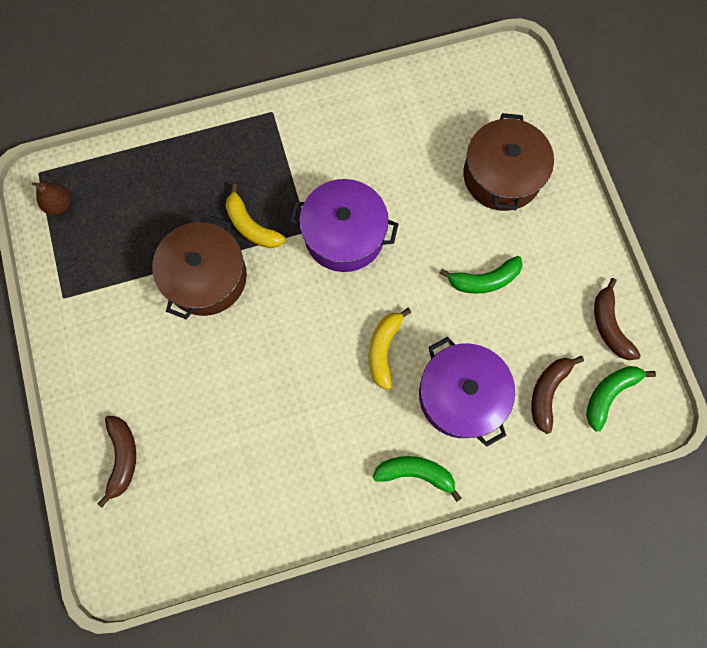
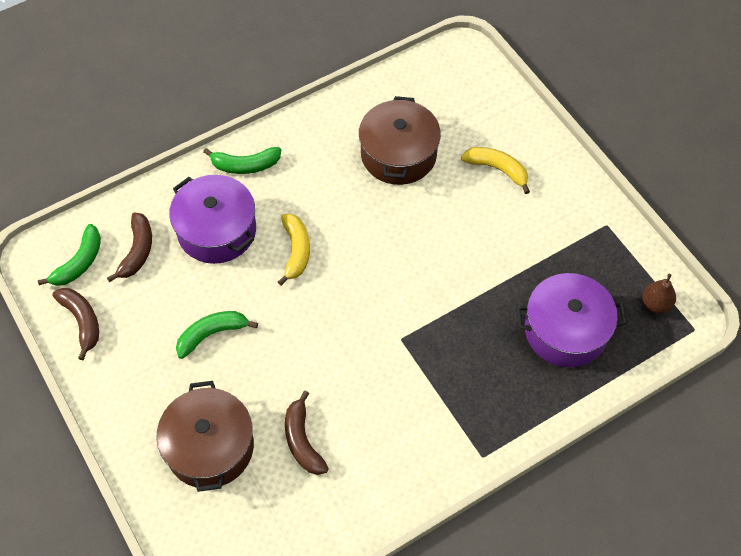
camera: 165 degrees right, 15 degrees down
(122, 457) = (493, 122): brown banana -> brown banana (302, 441)
(206, 277) = (483, 273): brown pot -> brown pot (398, 154)
(251, 226) = (458, 330): yellow banana -> yellow banana (497, 169)
(344, 235) = (362, 344): purple pot -> purple pot (565, 330)

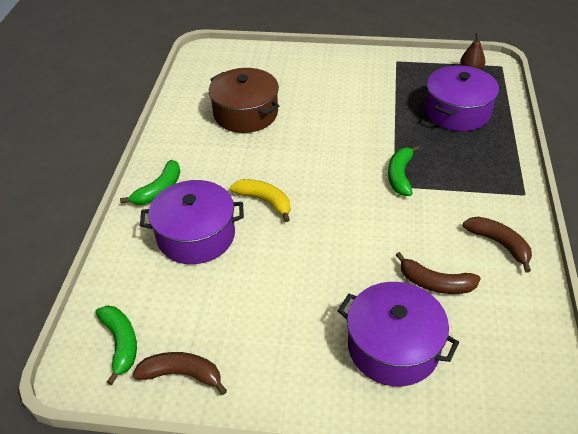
camera: 50 degrees left, 15 degrees down
(137, 251) = (157, 296): brown banana -> brown banana (499, 244)
(210, 447) = (393, 347): brown pot -> purple pot
(212, 334) = (287, 289): green banana -> green banana (400, 176)
(497, 169) = (308, 80): yellow banana -> none

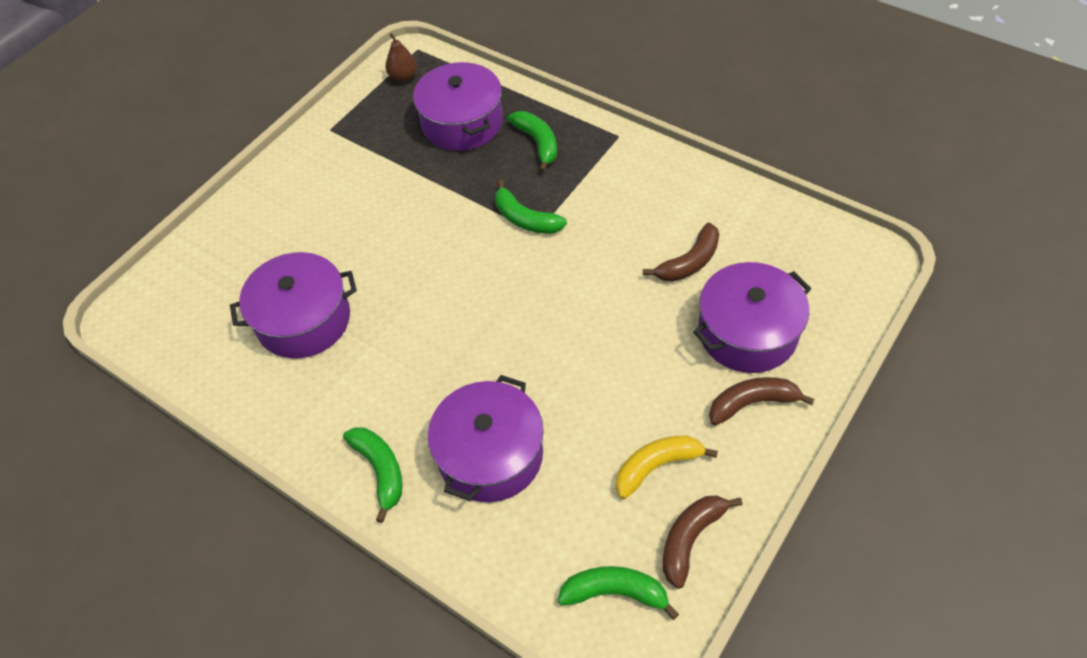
camera: 60 degrees left, 10 degrees up
(245, 114) = (304, 320): brown pot -> purple pot
(265, 201) = (479, 361): yellow banana -> yellow banana (656, 466)
(475, 154) = (537, 143): none -> green banana
(499, 244) = (669, 189): brown banana -> brown banana (752, 403)

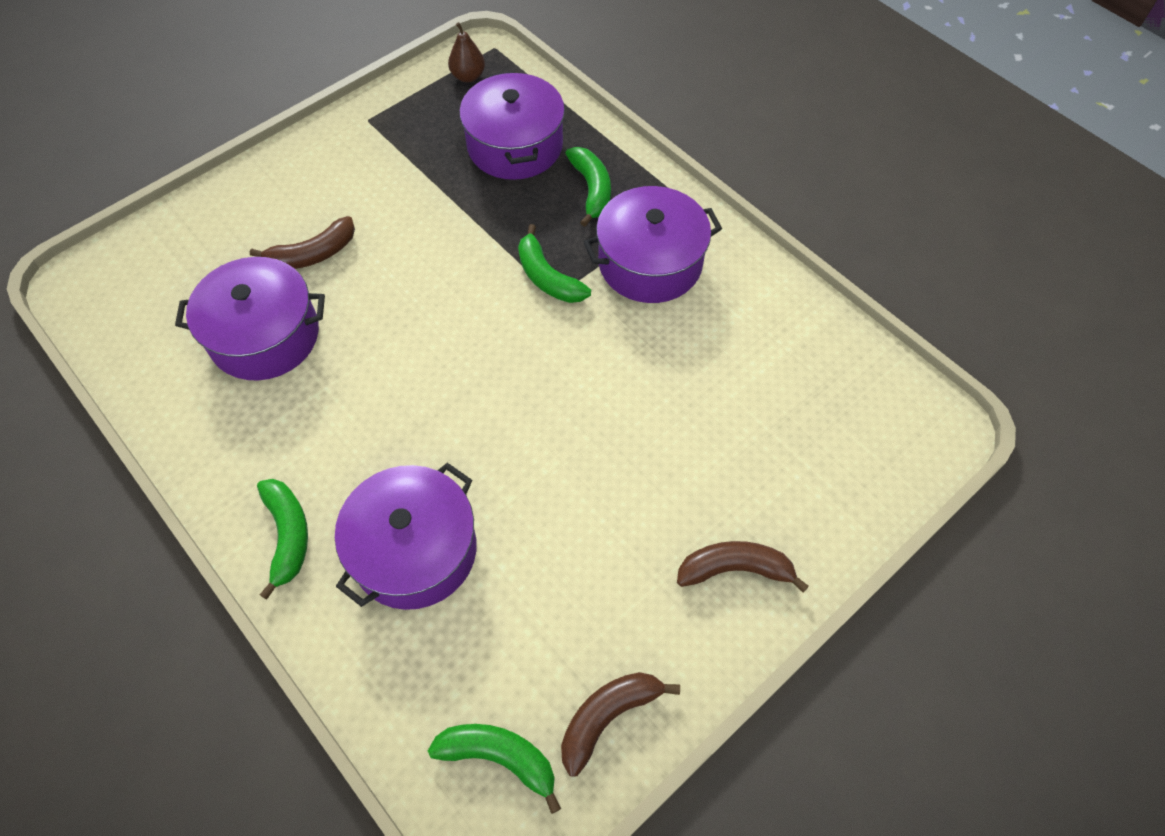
camera: 10 degrees right, 5 degrees up
(656, 466) = (598, 616): yellow banana -> none
(689, 262) = (718, 376): brown banana -> brown banana (313, 254)
(747, 332) = (758, 480): purple pot -> purple pot (650, 263)

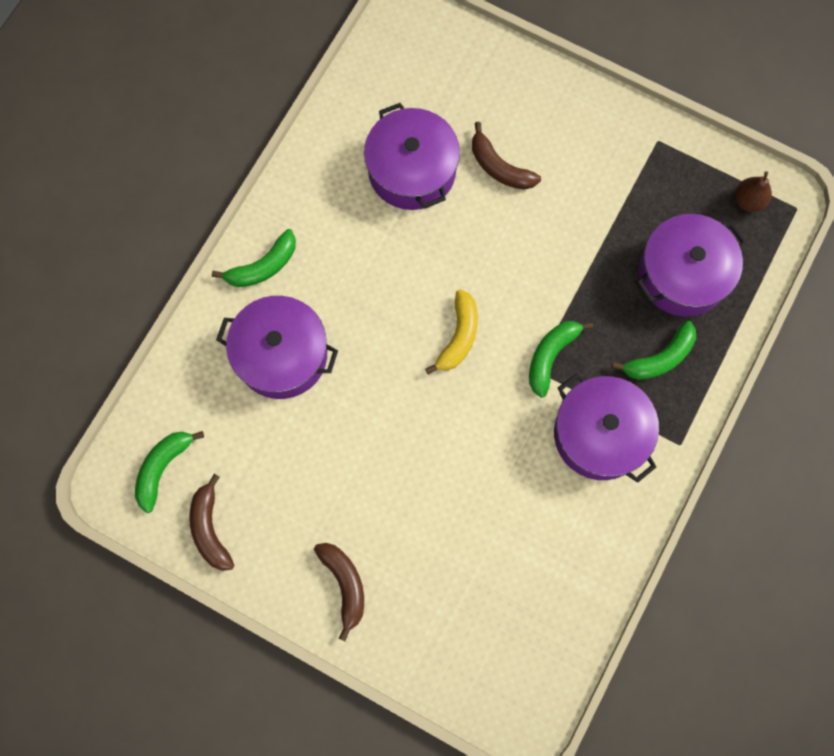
camera: 70 degrees right, 15 degrees up
(484, 353) = (458, 336): none -> yellow banana
(499, 757) = (163, 468): green banana -> green banana turned 150 degrees counterclockwise
(608, 717) = (210, 528): brown banana -> brown banana turned 135 degrees counterclockwise

